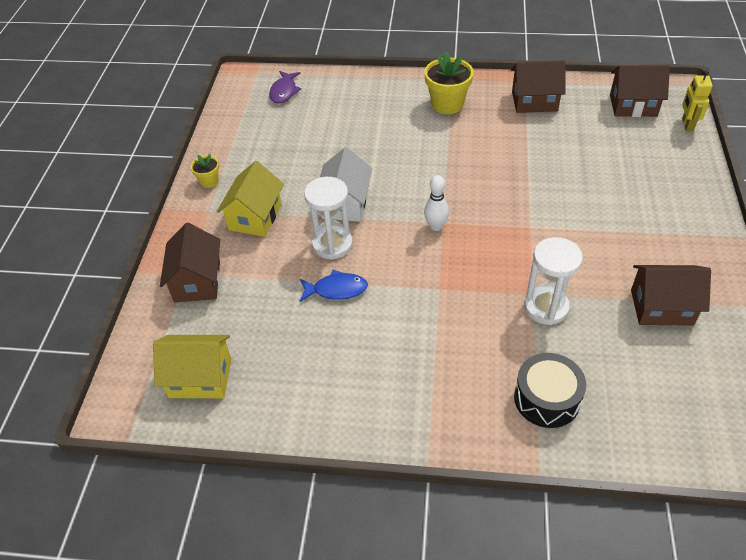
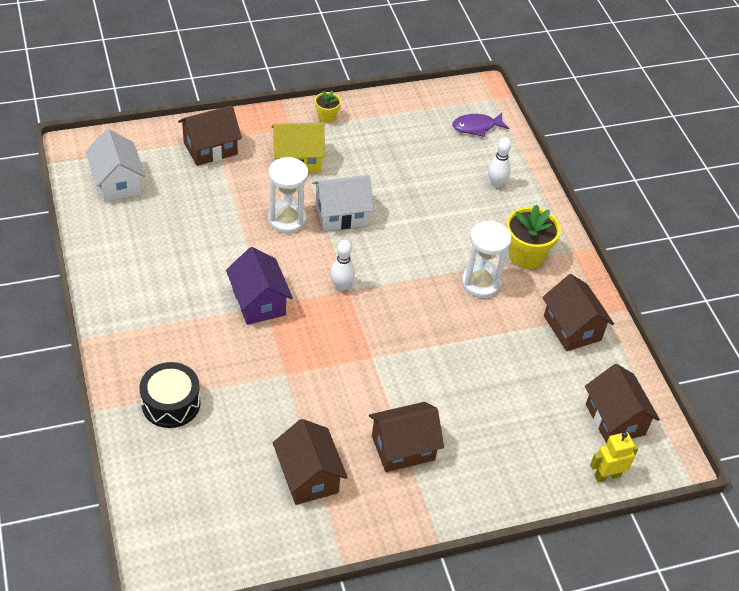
camera: 60 degrees right, 0 degrees up
(200, 378) = (117, 182): yellow house -> white house
(336, 289) = (236, 237): blue fish -> none
(357, 98) = (496, 184): none -> white bowling pin
(433, 292) = (259, 302): none -> purple house
(546, 307) = (273, 386): white hourglass -> white hourglass (480, 283)
(639, 233) = (403, 448): none -> brown house

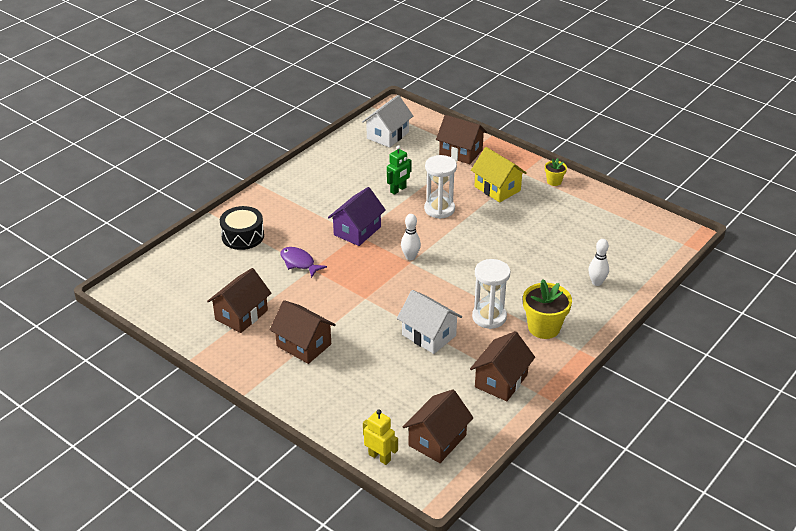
camera: 60 degrees right, 10 degrees down
(222, 230) = (398, 190): none -> green robot
(341, 214) = (473, 228): white house -> white house (429, 335)
(476, 127) = (641, 248): purple fish -> purple fish (299, 263)

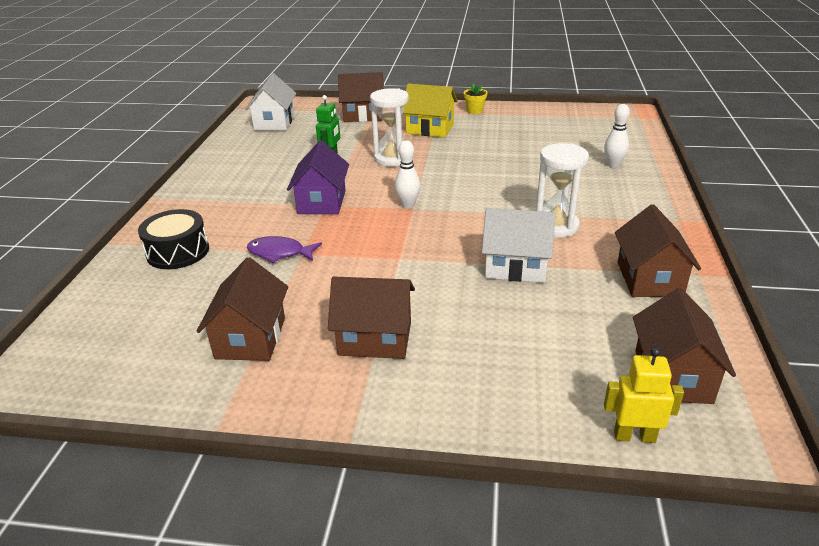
camera: 30 degrees left, 5 degrees down
(544, 327) = (620, 215): yellow flower pot -> none

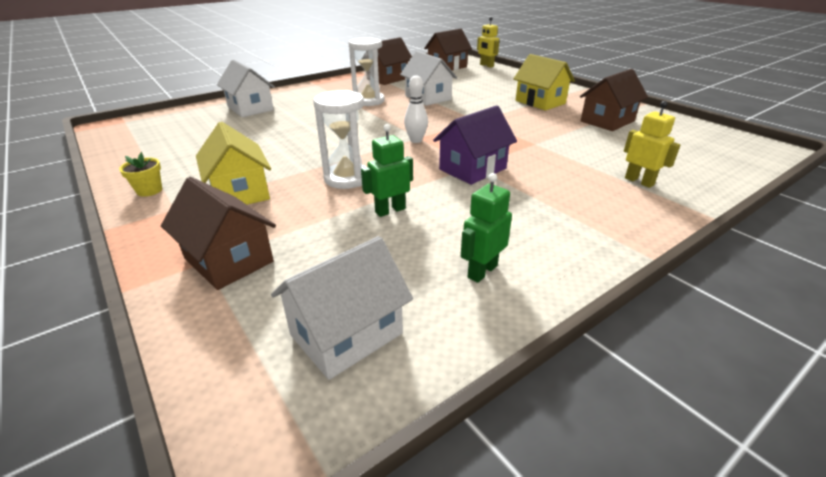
camera: 135 degrees left, 0 degrees up
(178, 252) = (639, 181): black drum -> yellow robot
(244, 156) = (482, 271): none -> green robot
(280, 253) = (551, 149): purple fish -> none
(375, 338) = (540, 102): brown house -> yellow house
(613, 165) = (250, 108): white bowling pin -> white house

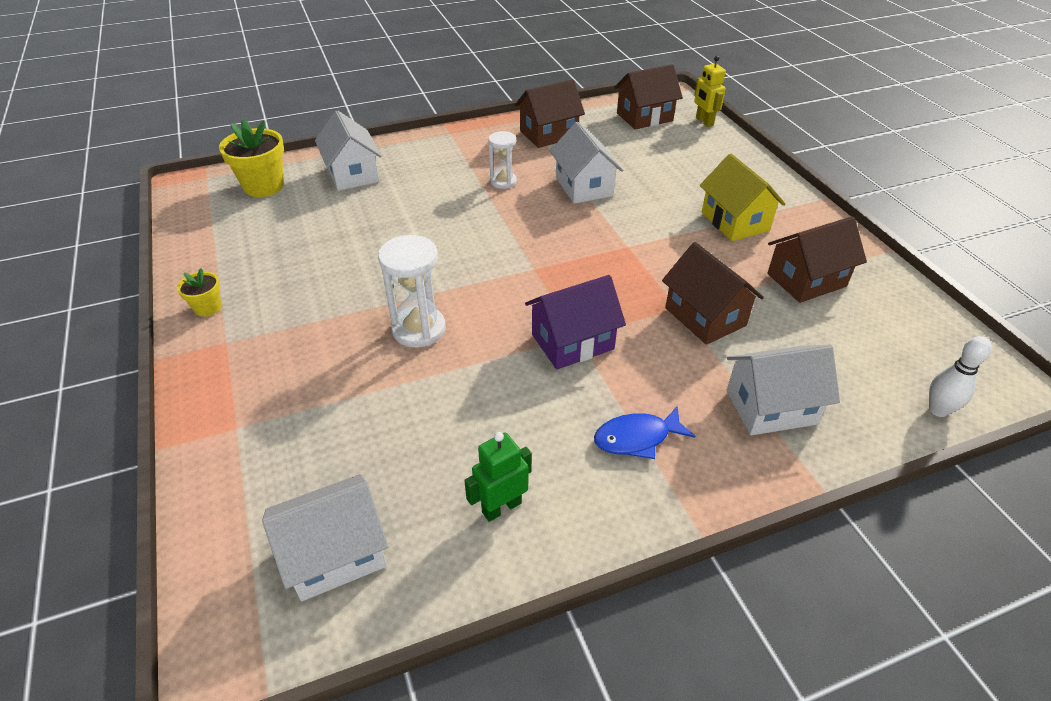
camera: 15 degrees right, 10 degrees up
(177, 121) = (263, 186): none -> yellow flower pot
(229, 260) = (258, 431): brown house -> brown house (705, 317)
(240, 192) = (297, 329): yellow house -> none
(369, 101) = (503, 182): white hourglass -> white hourglass, size x0.63
(390, 210) = (445, 393): green robot -> none
(416, 140) = (528, 274): white bowling pin -> white bowling pin (938, 410)
(559, 212) = (637, 438): none -> blue fish
(639, 181) = (771, 407): yellow robot -> white house

